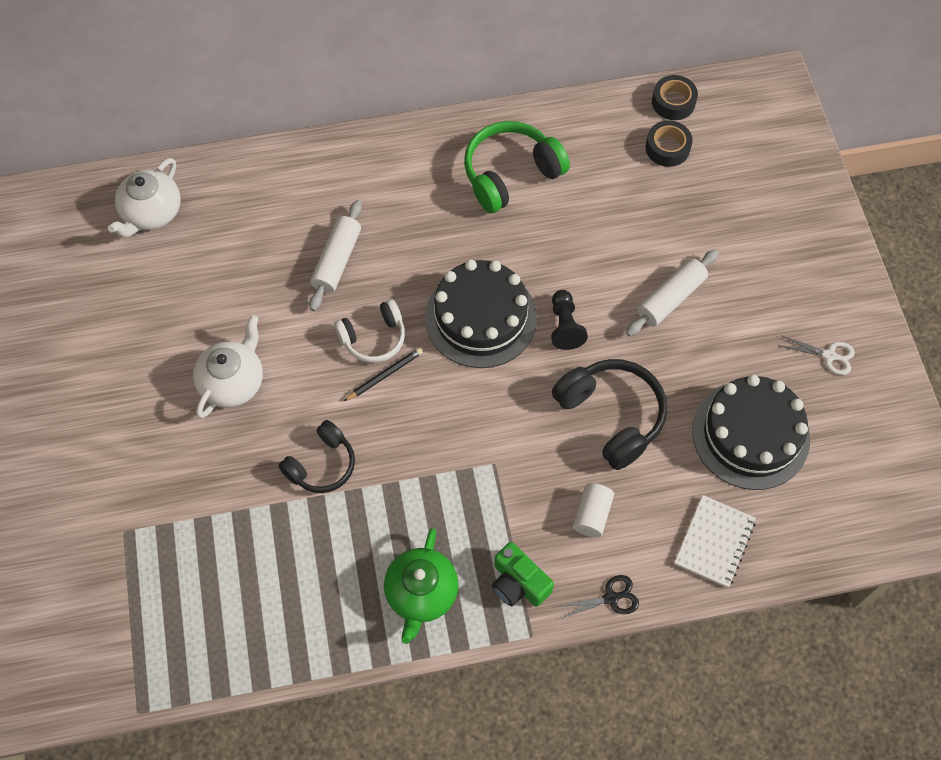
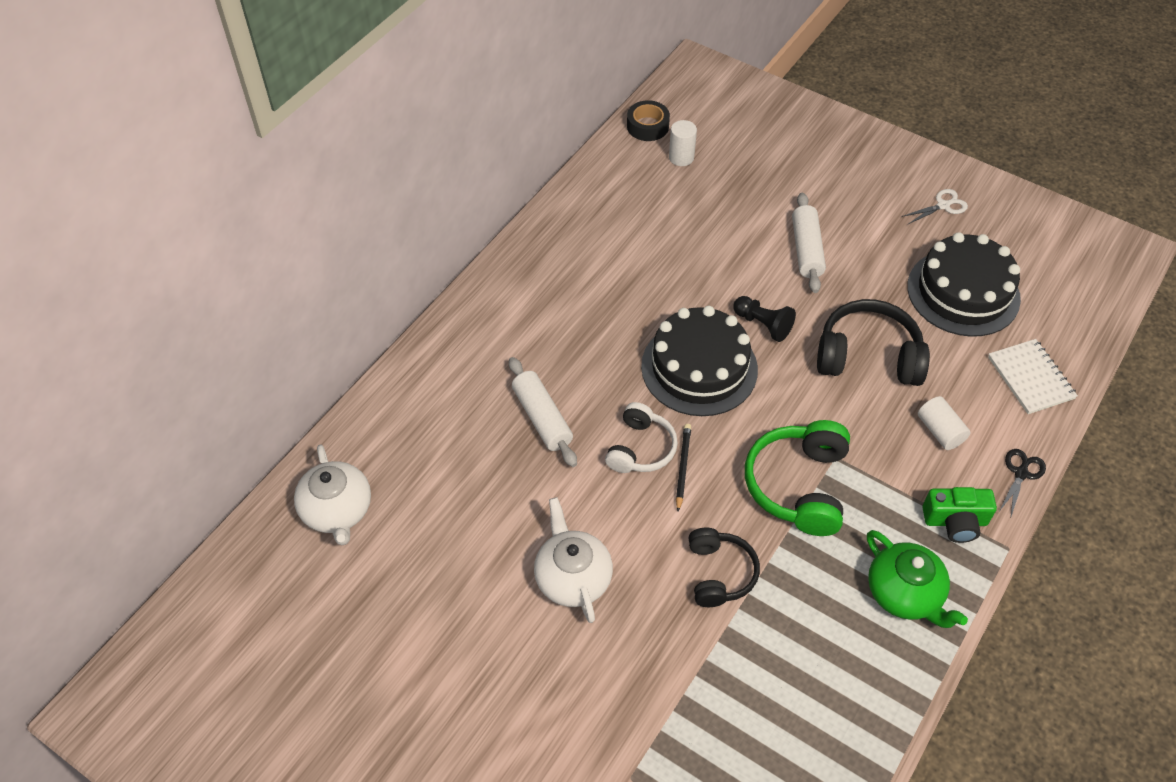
camera: 45 degrees left, 10 degrees down
(510, 174) = (596, 255): green headphones -> green headphones (798, 486)
(667, 148) = (681, 157): black tape -> white cylinder

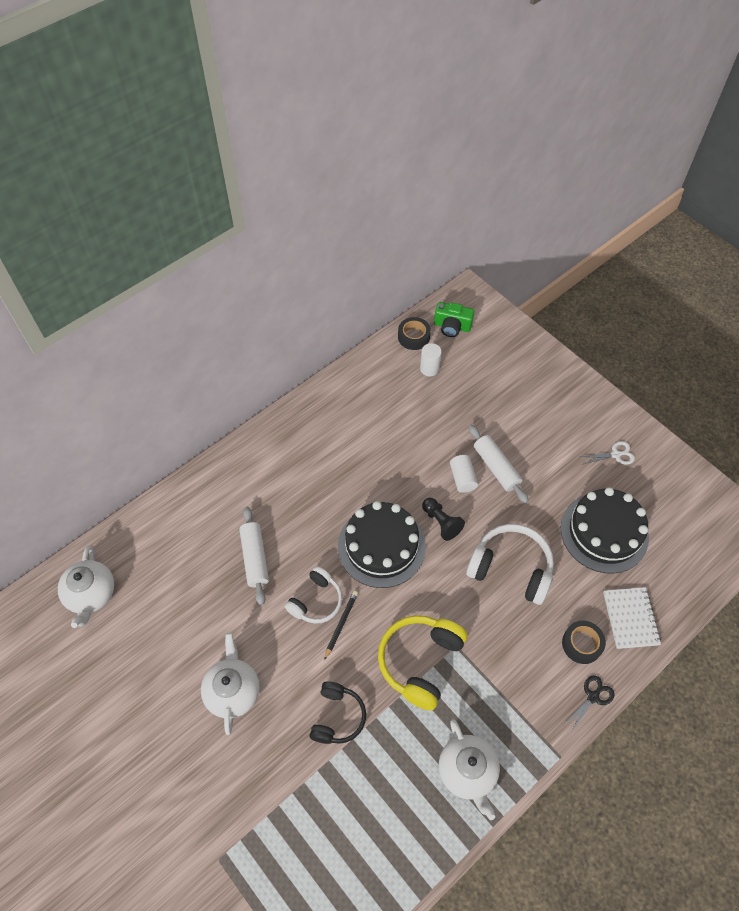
camera: 15 degrees right, 5 degrees up
(798, 486) = (420, 662): green headphones -> yellow headphones
(806, 250) = (496, 467): white rolling pin -> white rolling pin turned 45 degrees counterclockwise
(868, 356) = (511, 568): black headphones -> white headphones
(904, 594) = (467, 772): green teapot -> white teapot
(940, 431) = (543, 645): white cylinder -> white cylinder (462, 478)
(955, 521) = (527, 723): green camera -> green camera (452, 326)
(985, 419) = (582, 644): none -> black tape

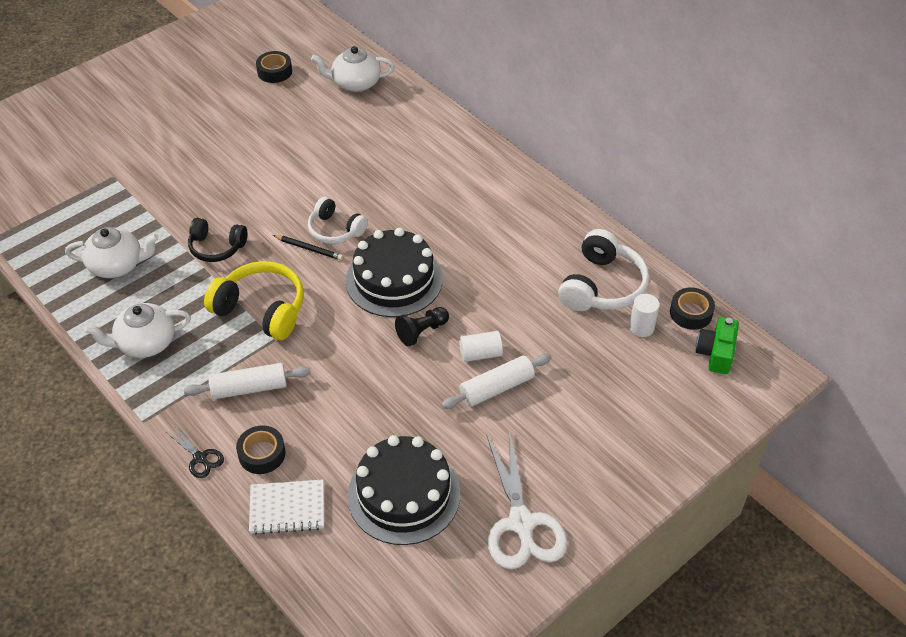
camera: 90 degrees right, 10 degrees down
(53, 686) = (274, 72): none -> black tape
(233, 691) = (253, 176): white teapot -> white teapot (117, 265)
(255, 558) = (385, 184): white rolling pin -> white rolling pin (249, 388)
(511, 568) = (360, 393): white headphones -> white headphones (602, 286)
(615, 454) = (521, 523): white scissors -> white scissors, size x2.11

